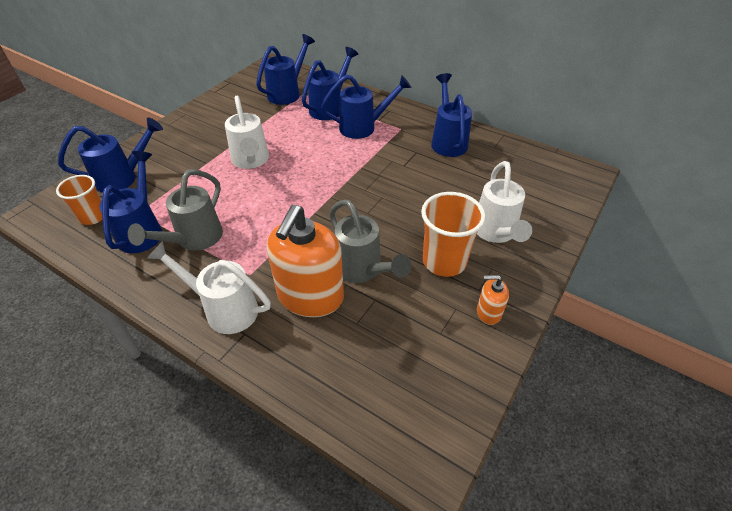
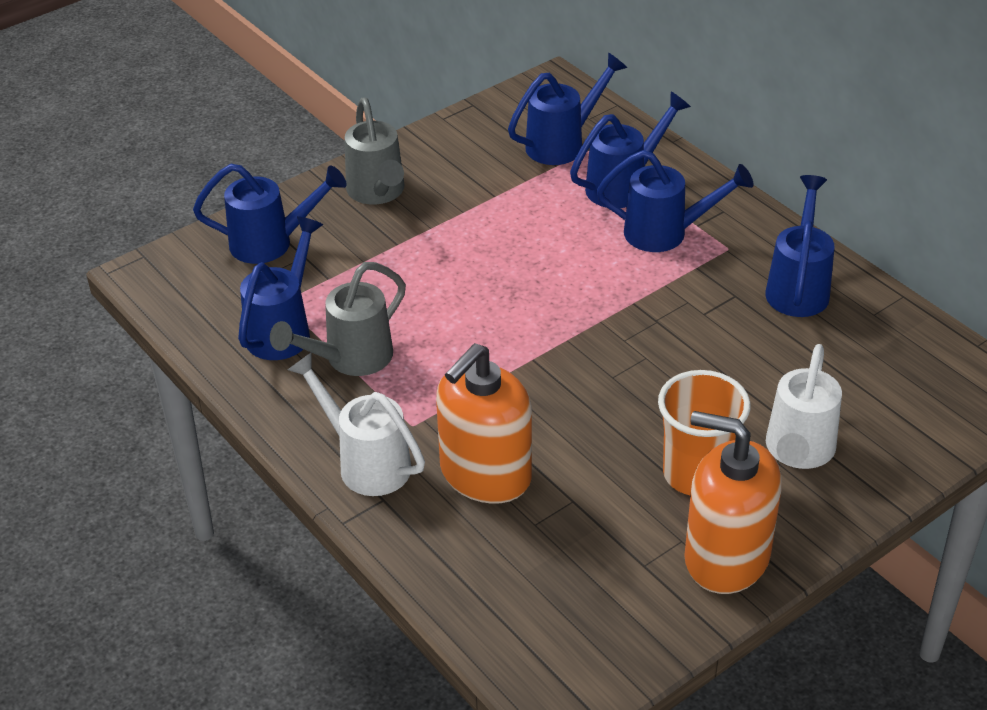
camera: 20 degrees right, 5 degrees down
(93, 217) = (221, 294): orange cup -> none
(251, 161) = (465, 256): white watering can -> none
(363, 270) = (572, 458): grey watering can -> grey watering can (378, 193)
(488, 312) = (726, 557): orange soap dispenser -> orange soap dispenser, size x2.24

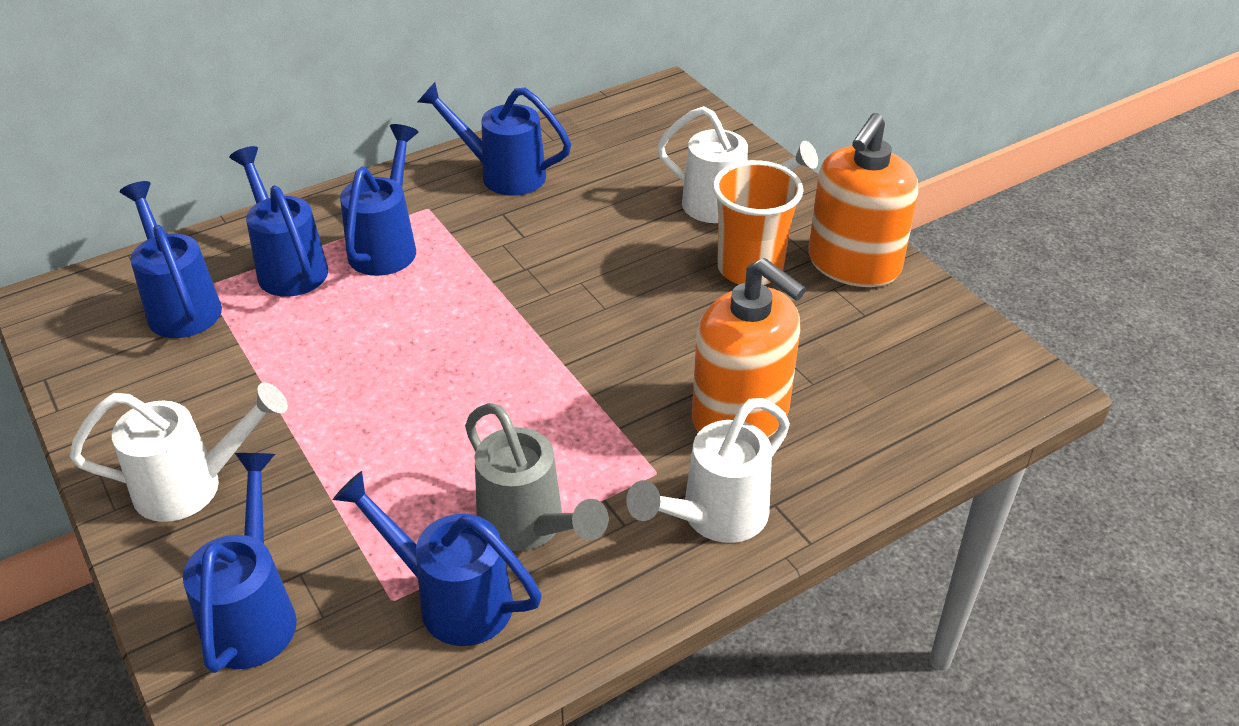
camera: 85 degrees left, 0 degrees up
(378, 193) = (193, 486): grey watering can -> white watering can

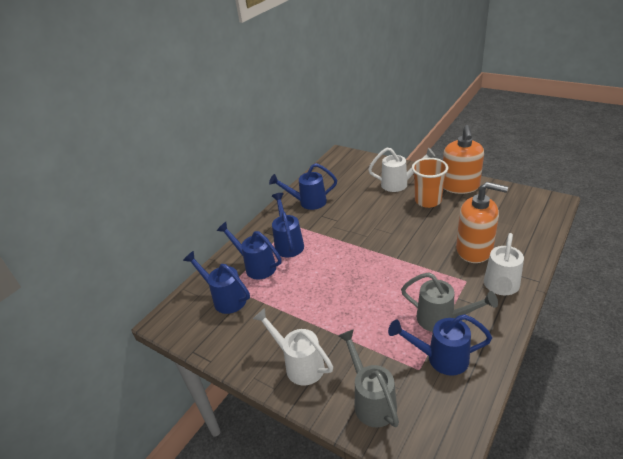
camera: 20 degrees left, 5 degrees down
(193, 486) = (299, 364): white watering can -> white watering can turned 105 degrees counterclockwise
(254, 612) = (371, 400): blue watering can -> grey watering can

